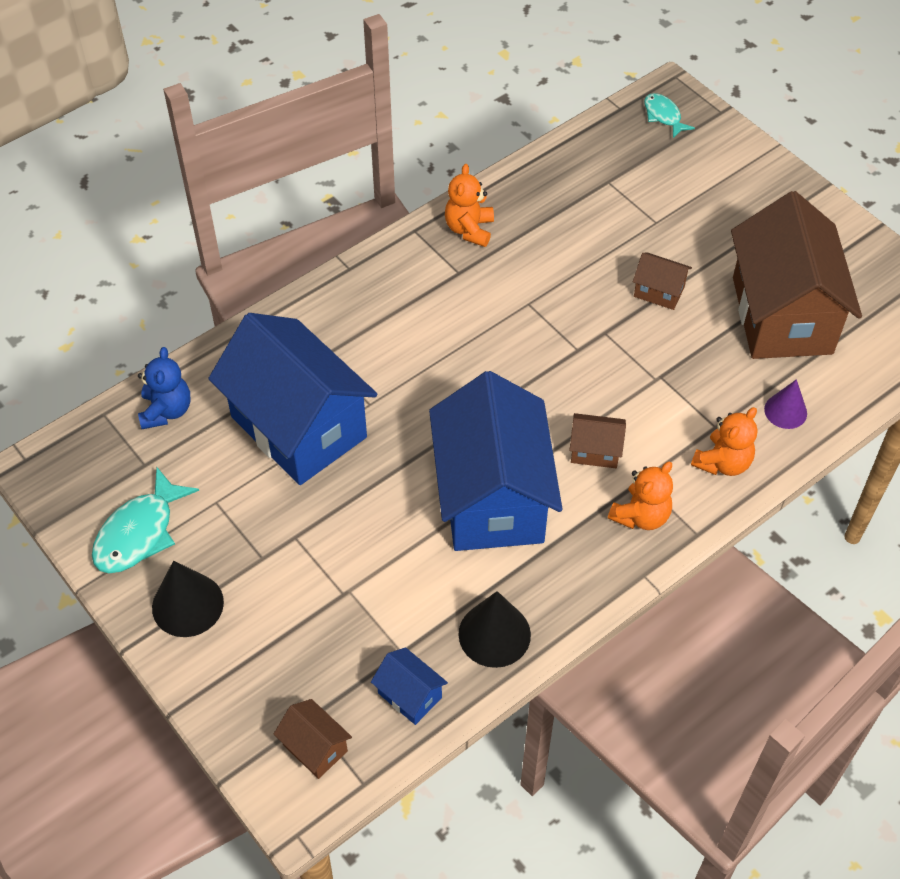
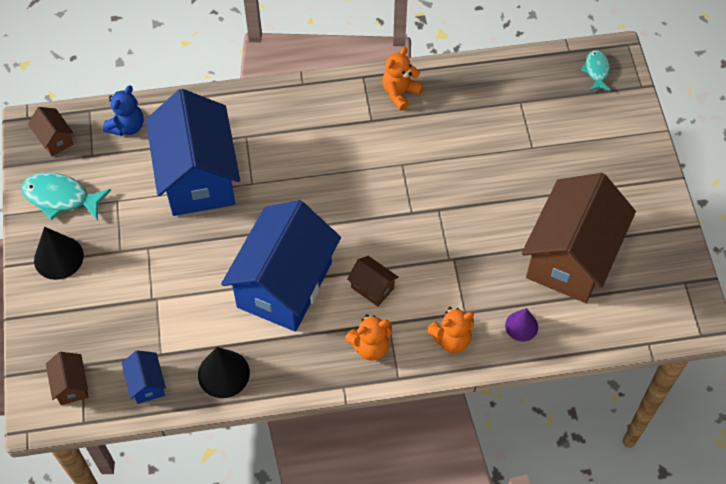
camera: 30 degrees right, 5 degrees up
(139, 532) = (61, 197): turquoise fish -> turquoise fish turned 45 degrees clockwise
(659, 291) = (497, 198): brown house -> brown house (55, 139)

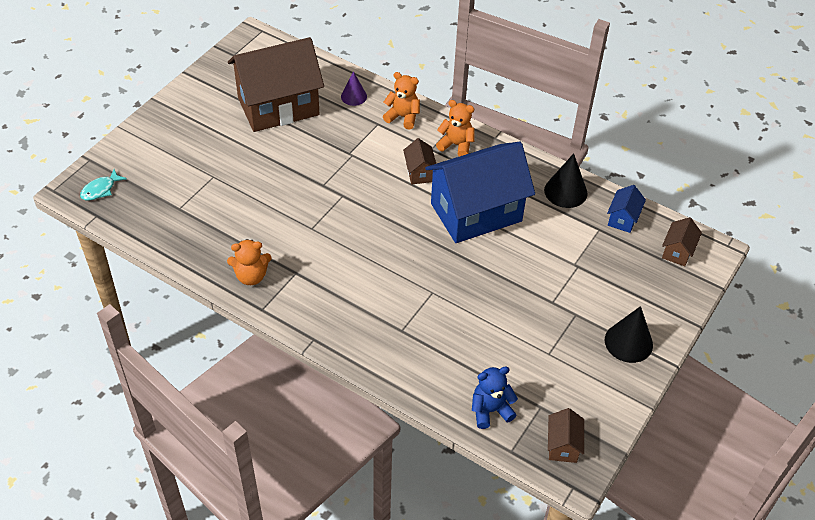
camera: 140 degrees left, 10 degrees down
(61, 197) = (593, 389): turquoise fish -> none
(198, 177) = (469, 326): blue house -> none

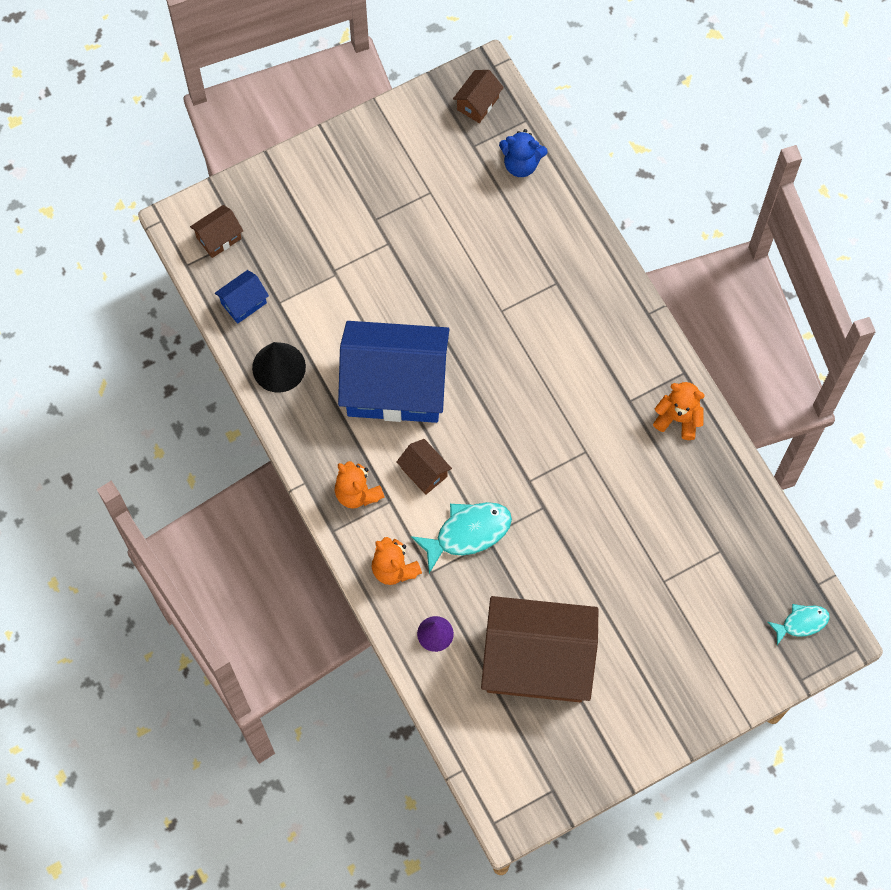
camera: 150 degrees left, 20 degrees up
(366, 152) = (468, 533): none -> turquoise fish
(419, 172) = (424, 472): brown house -> brown house turned 60 degrees counterclockwise
(628, 342) = (346, 167): black cone -> none

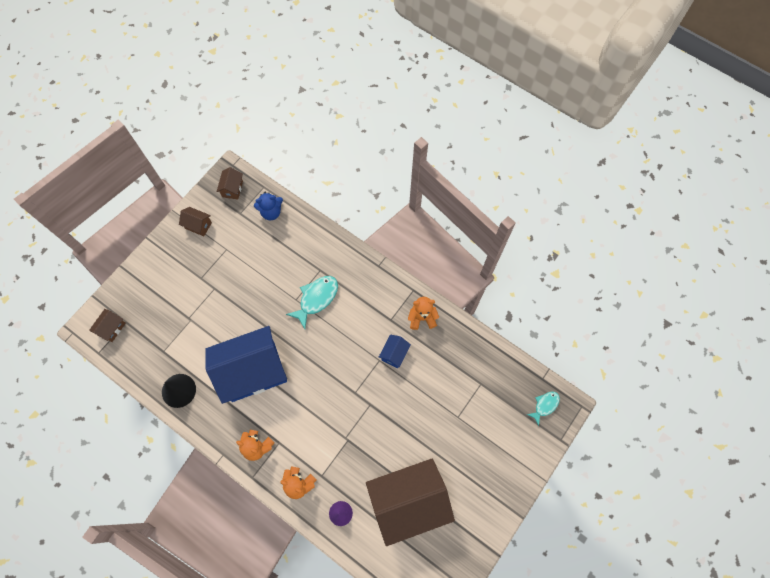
camera: 25 degrees left, 0 degrees up
(243, 303) = (142, 361): blue house -> blue house (394, 354)
(424, 472) = (292, 415): brown house -> brown house (198, 225)
(468, 533) = (333, 441): turquoise fish -> turquoise fish (316, 299)

